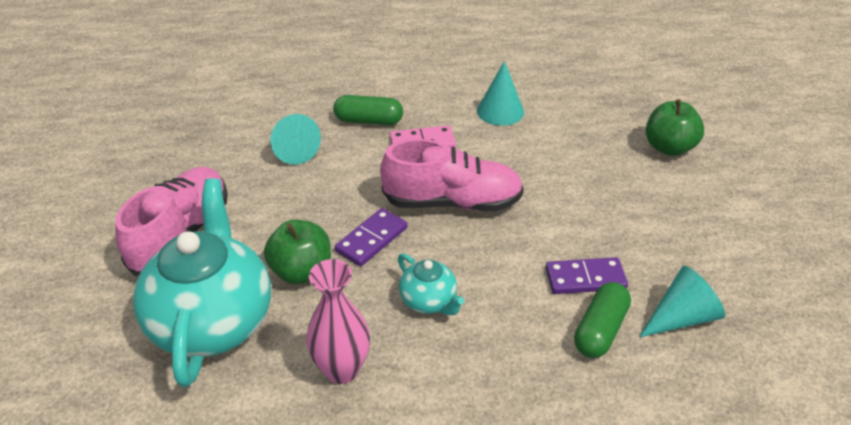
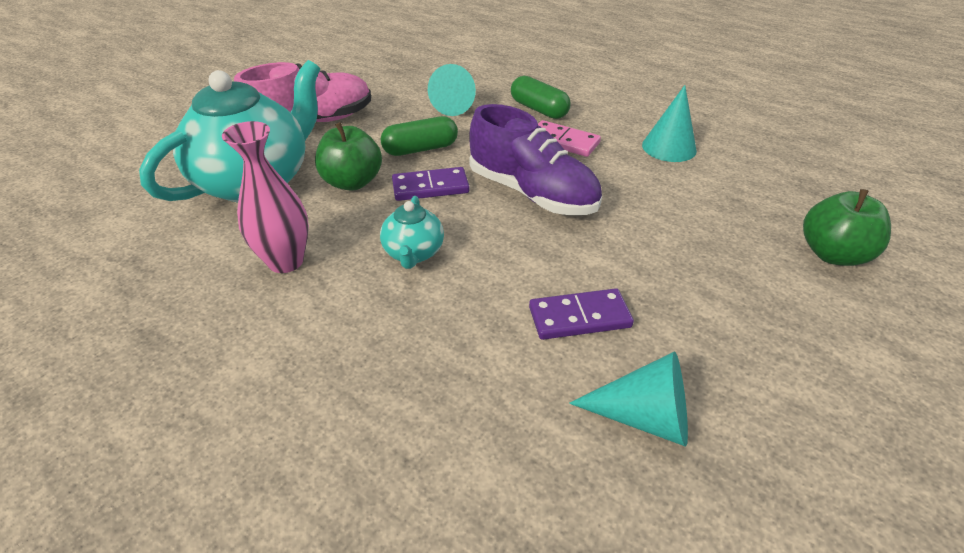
camera: 40 degrees right, 0 degrees up
(452, 202) = (532, 193): pink shoe -> purple shoe
(585, 278) = (579, 317): purple domino -> purple domino turned 45 degrees counterclockwise
(600, 330) = (535, 370): green capsule -> green capsule (420, 149)

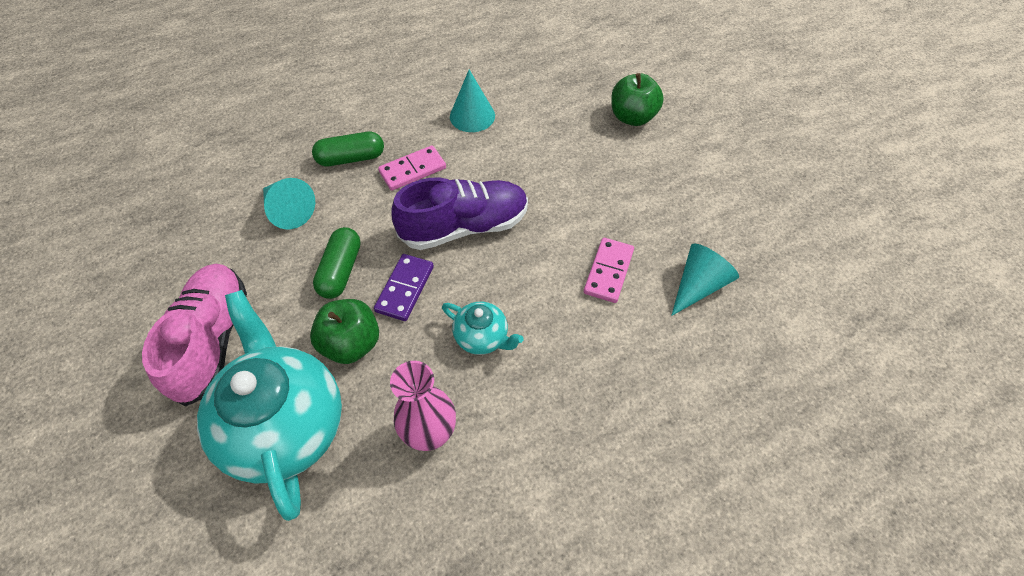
camera: 60 degrees left, 15 degrees up
(579, 317) = (608, 271): purple domino -> pink domino

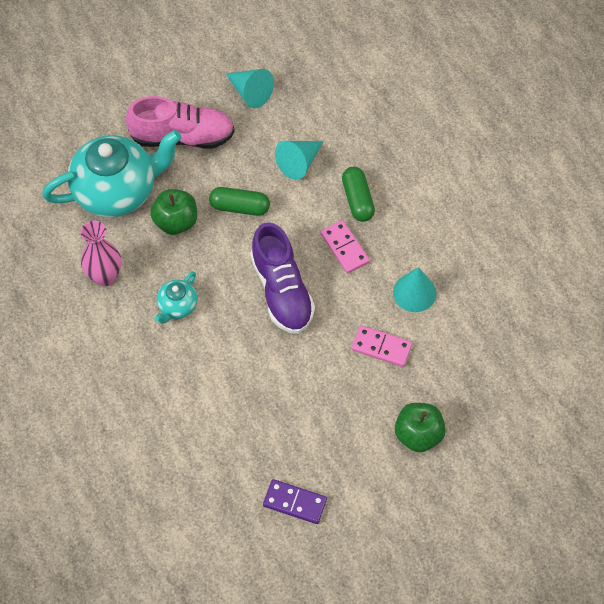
camera: 90 degrees right, 5 degrees up
(405, 289) = (222, 252): purple domino -> purple domino (295, 502)
(608, 271) = (234, 398): pink domino -> pink domino (381, 347)
(698, 285) = (219, 467): turquoise cone -> turquoise cone (250, 92)

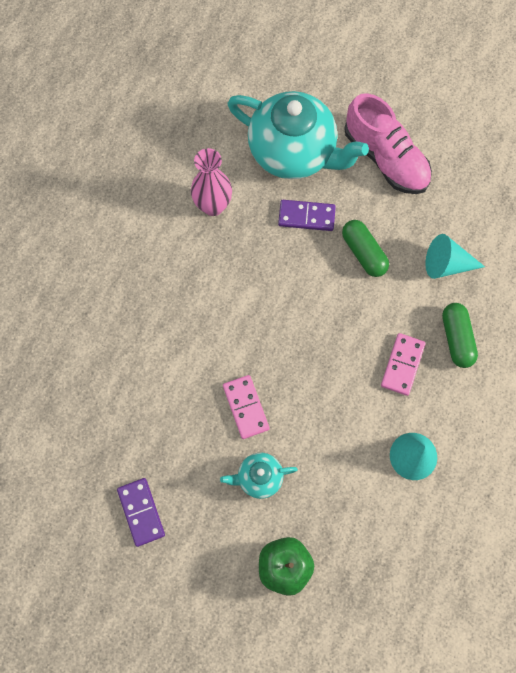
camera: 50 degrees right, 10 degrees up
(176, 222) = (306, 217): green apple -> purple domino
(177, 306) = (234, 279): turquoise teapot -> turquoise teapot (259, 477)
(250, 92) = (474, 174): turquoise cone -> none
(282, 291) = (318, 347): purple shoe -> none
(357, 200) = (456, 338): green capsule -> green capsule turned 45 degrees counterclockwise
(381, 347) = (338, 469): pink domino -> pink domino (246, 407)

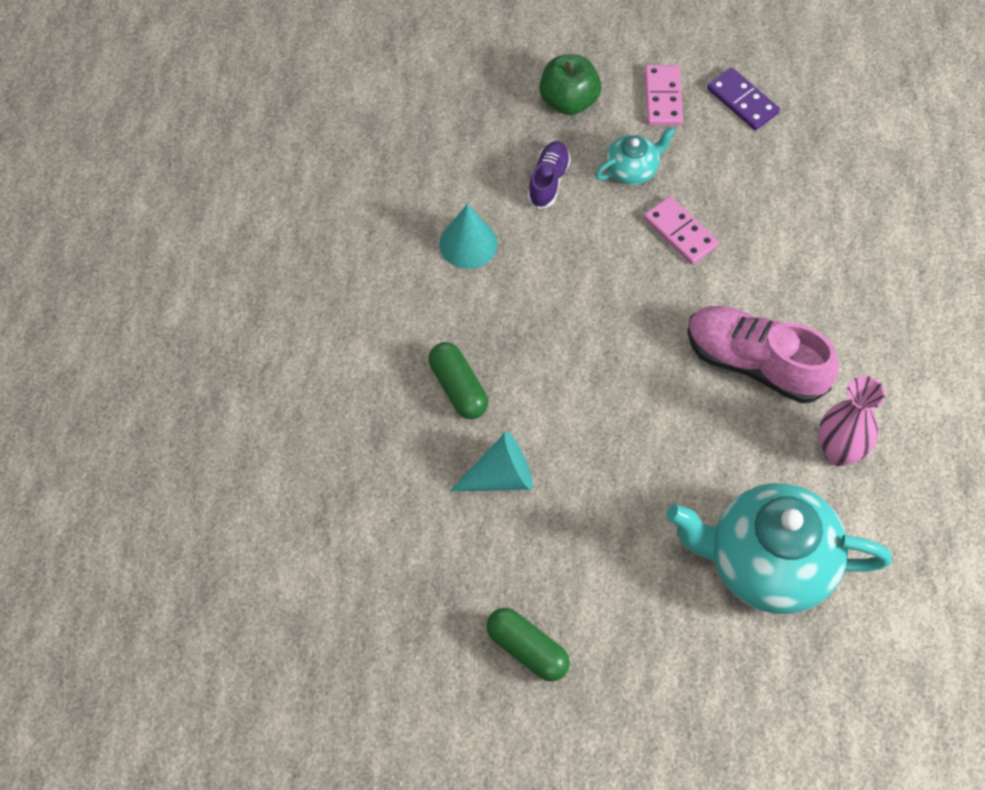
camera: 160 degrees right, 10 degrees down
(306, 217) = (710, 479): purple domino -> none
(330, 491) = (548, 181): none -> purple shoe
(363, 253) = (615, 456): green capsule -> green capsule (527, 650)
(386, 158) = (636, 600): pink shoe -> pink shoe (755, 363)
(402, 365) = (515, 336): pink domino -> pink domino (663, 97)

